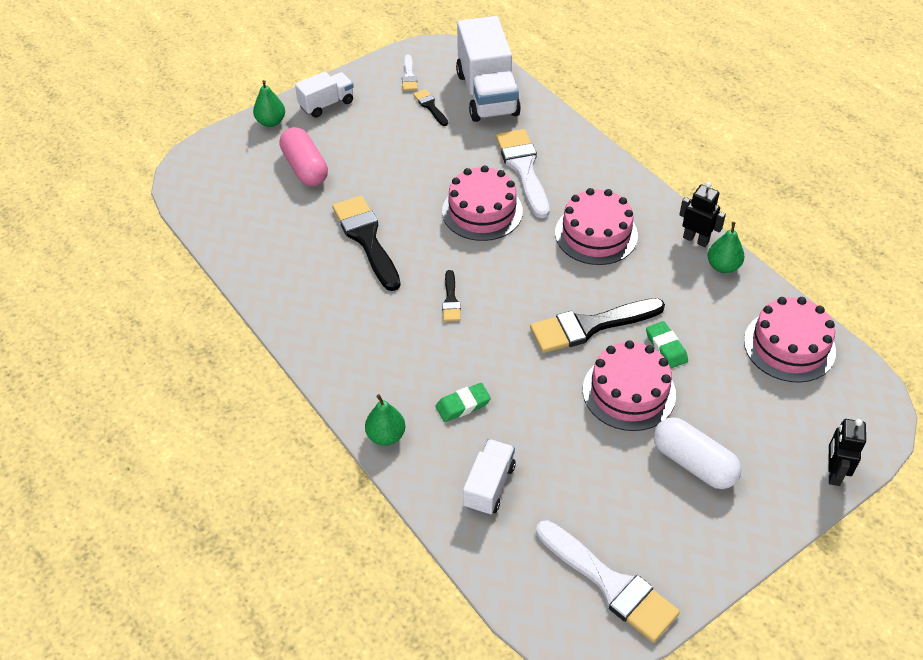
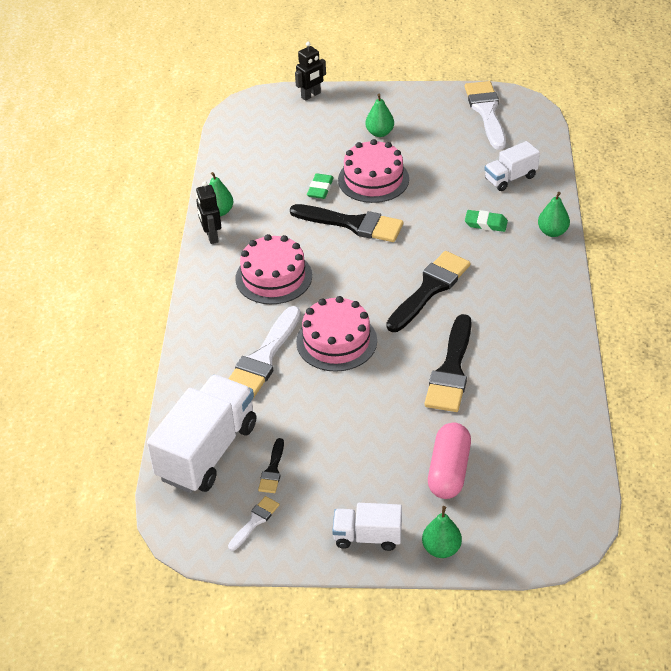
camera: 140 degrees left, 5 degrees down
(451, 300) = (430, 289): black brush -> black brush, size x2.04
(693, 463) = (379, 133): white capsule -> green pear
(789, 346) = (246, 153): pink cake -> none

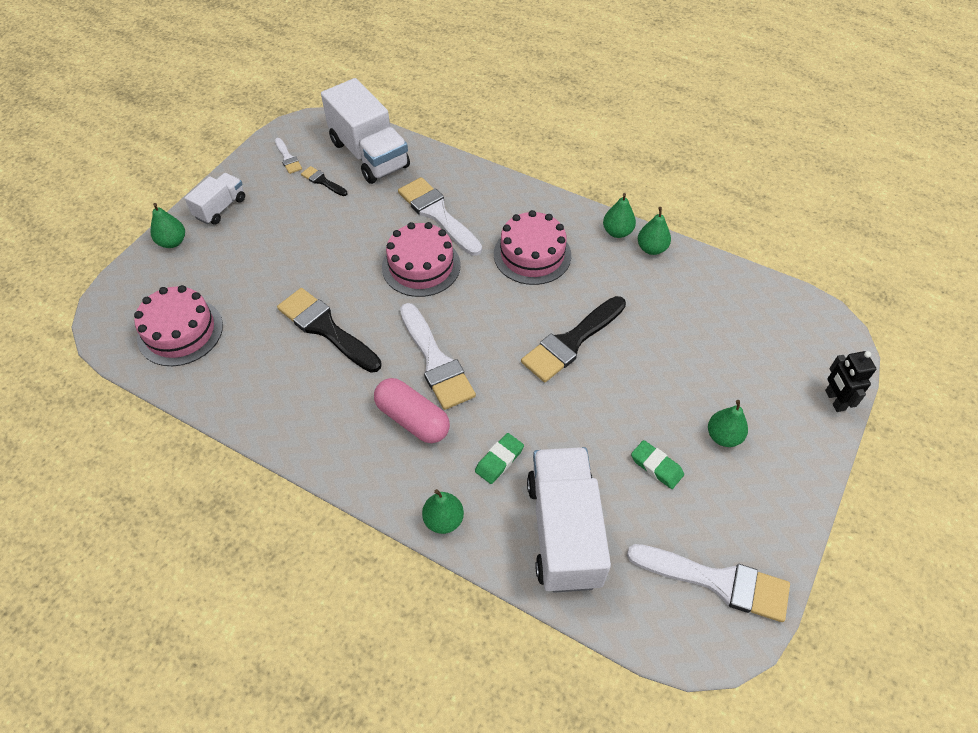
camera: 115 degrees right, 10 degrees up
(211, 236) = (617, 232): black robot -> green pear
(320, 189) = (645, 338): green eraser -> green eraser (656, 466)
(373, 179) = (636, 391): pink cake -> pink cake (180, 331)
(430, 289) = (436, 361): black brush -> white brush
(449, 471) = (230, 277): pink capsule -> pink capsule (412, 419)
(510, 178) = (564, 531): white truck -> white truck, size x1.86

